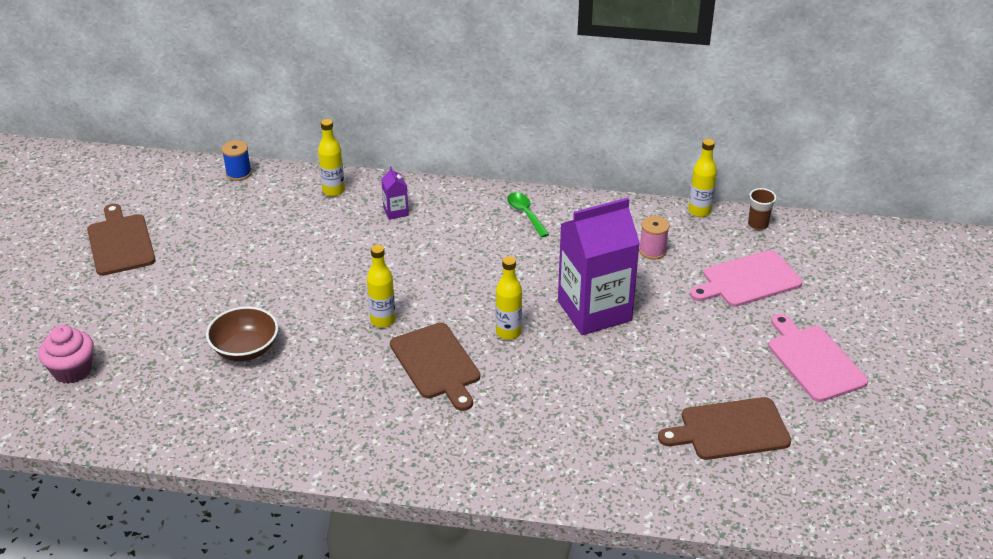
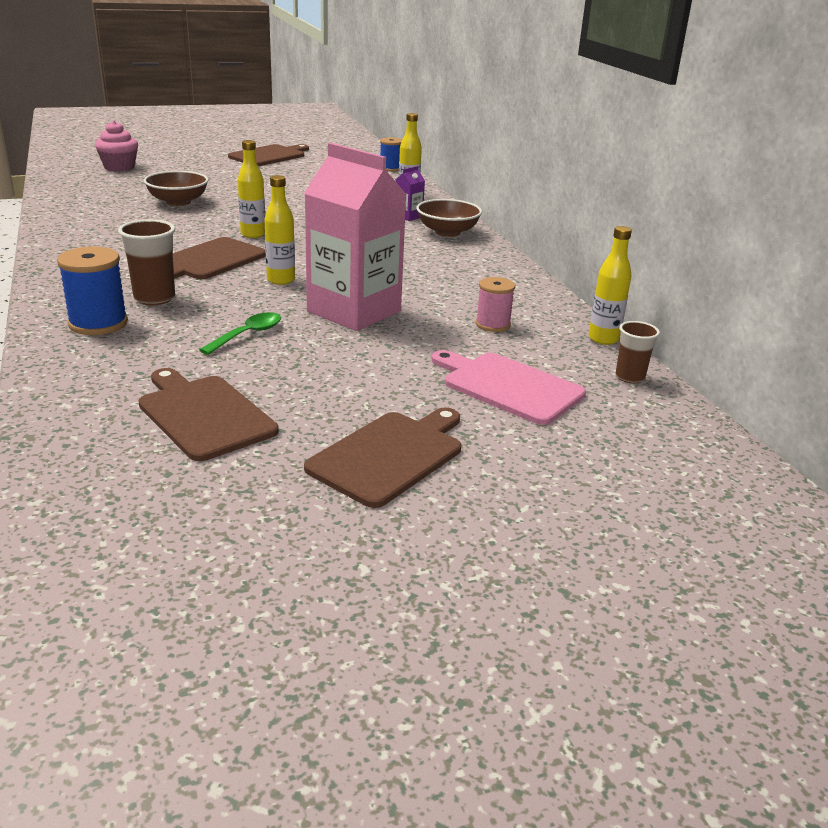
camera: 60 degrees right, 10 degrees down
(451, 203) = (447, 232): none -> brown bowl
(508, 416) = (154, 298): none -> brown cup
(525, 214) = (473, 260): green spoon -> green spoon (248, 335)
(546, 458) = (98, 323): none -> blue spool
(594, 311) = (354, 311): purple carton -> pink carton
(813, 361) = (389, 455): pink cutting board -> brown cutting board

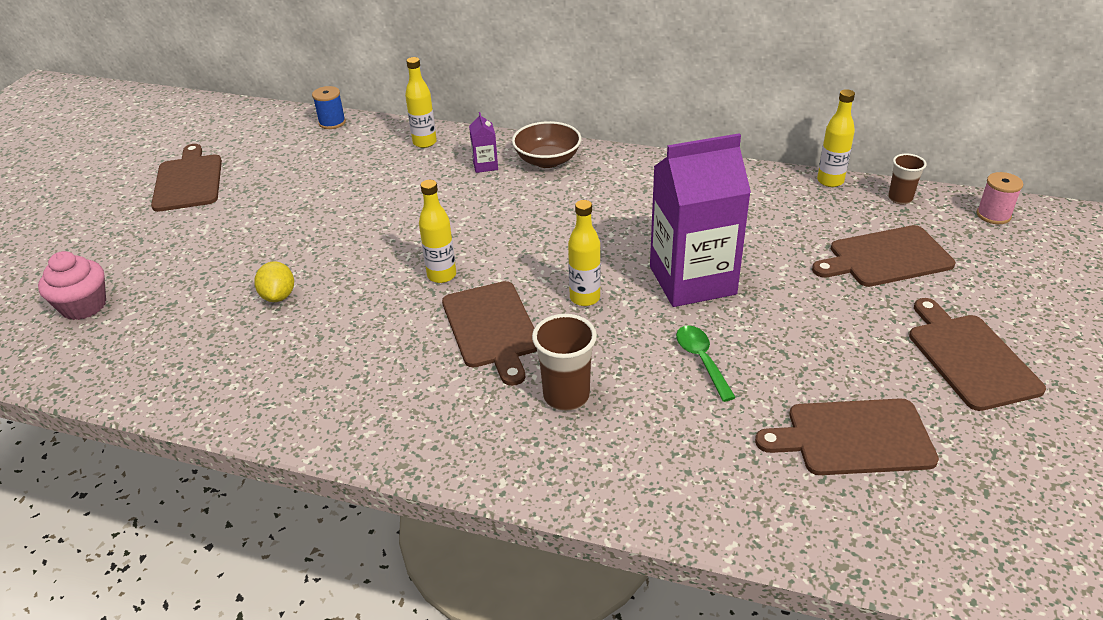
camera: 50 degrees left, 10 degrees up
(98, 323) = (604, 455): blue spool -> none
(178, 202) = (278, 296): brown bowl -> yellow lemon
(354, 311) = (692, 280): pink carton -> purple carton
(493, 324) = (770, 219): pink spool -> pink spool (993, 215)
(508, 386) = (886, 258): pink cutting board -> brown cutting board

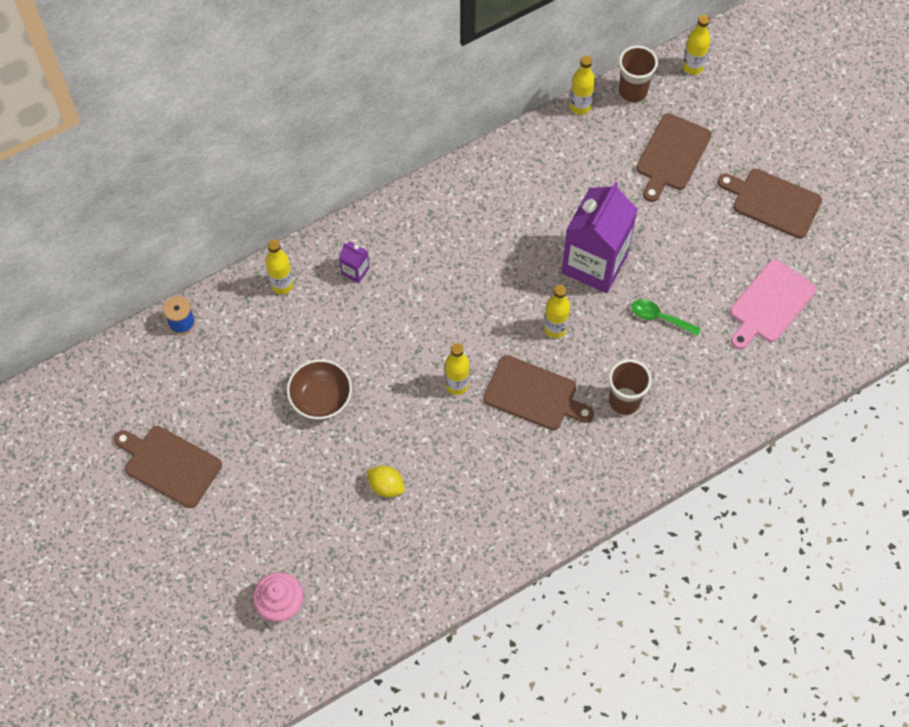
camera: 50 degrees left, 25 degrees up
(547, 160) = (389, 231): brown bowl -> brown bowl (321, 398)
(853, 438) = (770, 304): brown cutting board -> pink cutting board
(900, 198) = (632, 92): brown cup -> brown cup, size x1.54
(993, 215) = (692, 67): pink spool -> yellow bottle

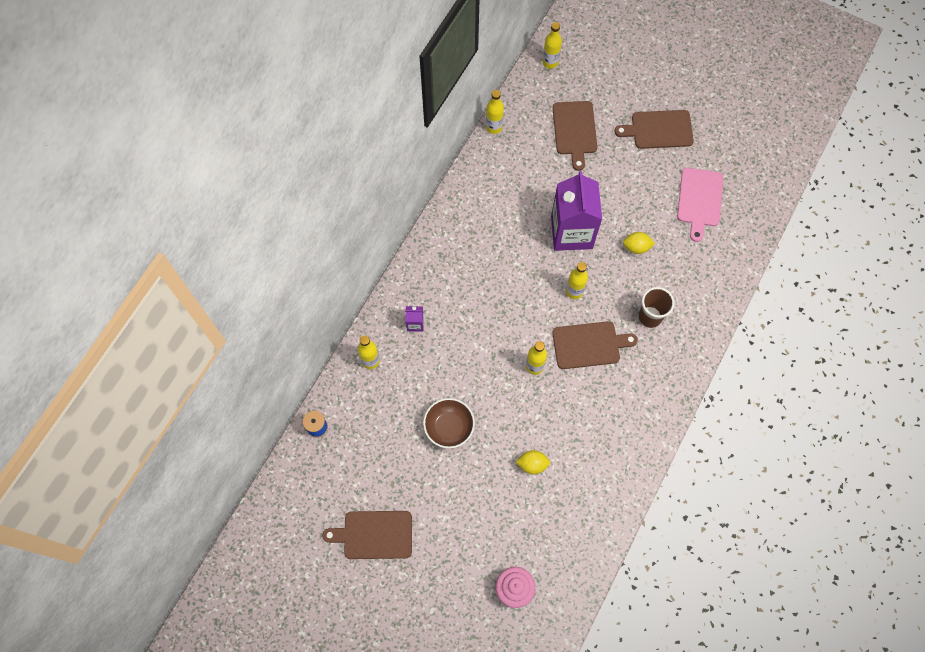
camera: 30 degrees left, 5 degrees up
(632, 92) = (522, 99): brown cup -> none
(659, 318) = (636, 247): green spoon -> yellow lemon

